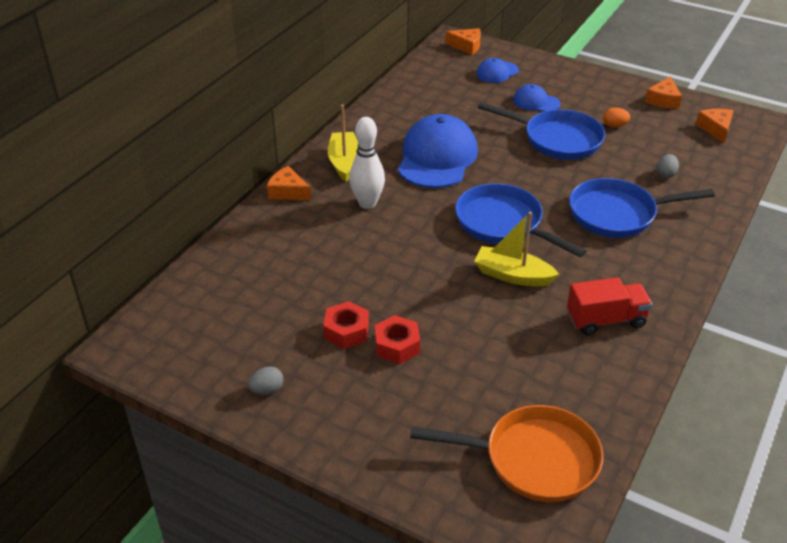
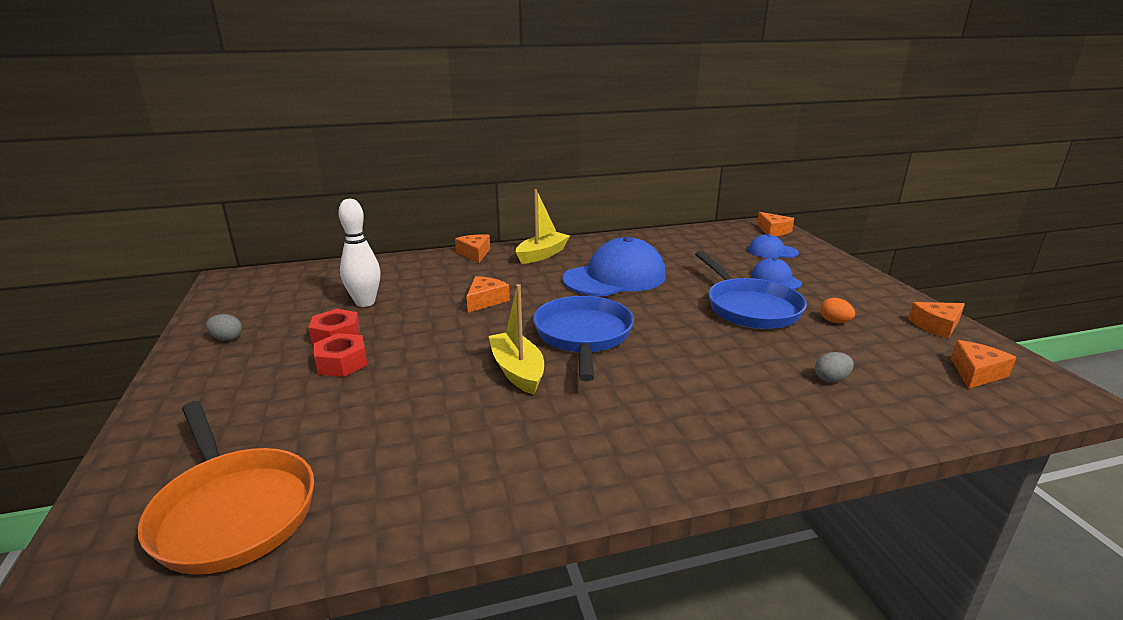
camera: 45 degrees right, 15 degrees down
(367, 203) = (509, 279): white bowling pin -> white bowling pin (365, 303)
(388, 233) = (485, 300): none -> orange cheese
(606, 320) = (528, 452): red truck -> none
(617, 214) = (710, 382): blue pan -> none

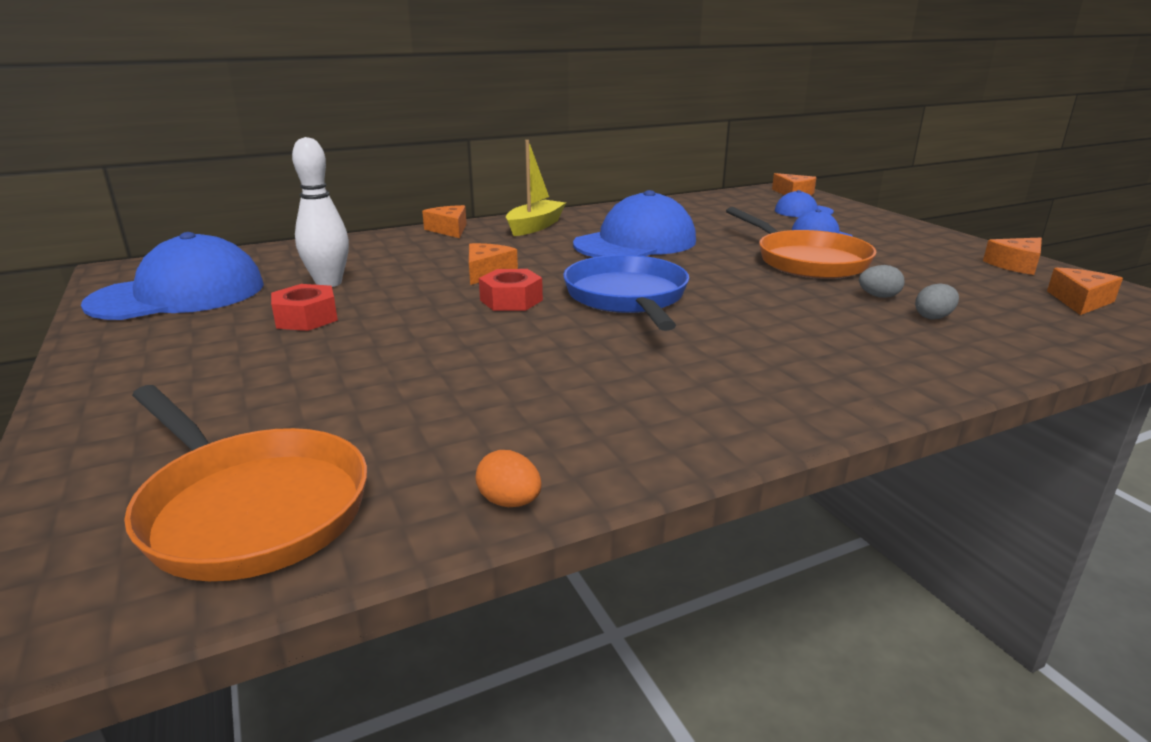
camera: 10 degrees left, 0 degrees up
(227, 338) = (150, 330): grey egg -> grey egg (878, 296)
(258, 305) = (179, 294): none -> blue cap
(342, 363) = (328, 344): red nut -> red nut (511, 300)
(517, 371) = (565, 336): yellow boat -> none
(749, 307) = (806, 261): blue pan -> orange pan
(834, 322) = (907, 267): orange egg -> orange egg (509, 502)

